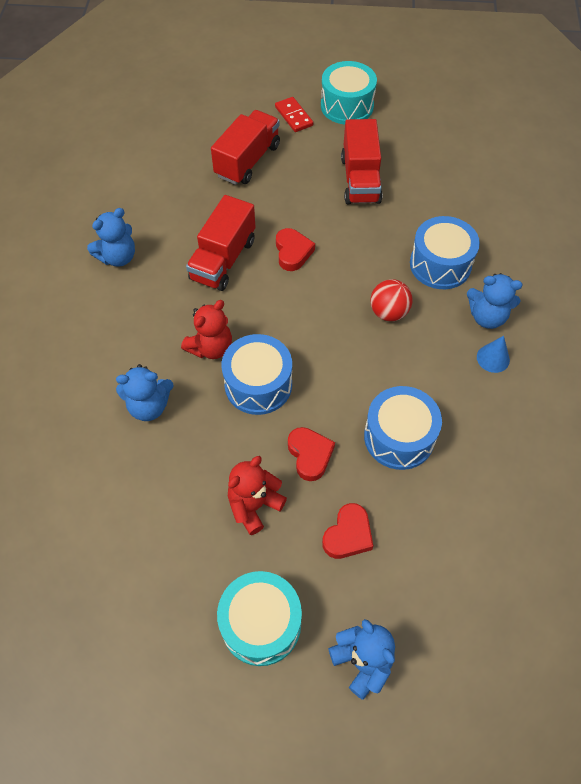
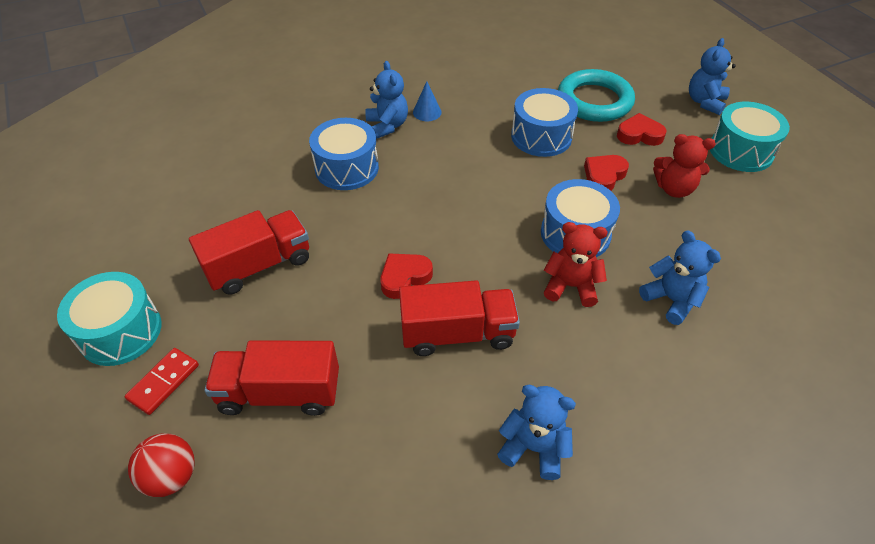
camera: 120 degrees left, 10 degrees down
(388, 312) = (427, 181): red ball -> red ball (171, 476)
(431, 530) = (594, 101): none -> turquoise ring

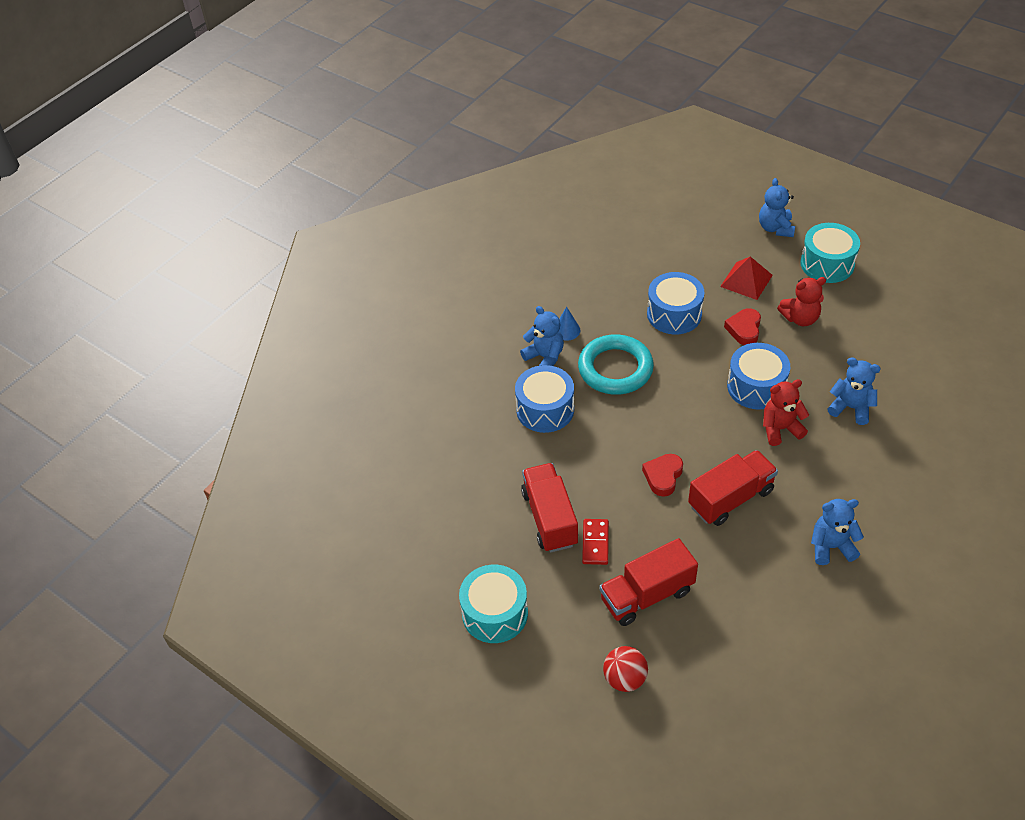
camera: 25 degrees left, 0 degrees up
(163, 382) = (561, 629): red domino -> red domino (595, 543)
(259, 265) = (550, 518): red truck -> red truck turned 45 degrees counterclockwise
(594, 101) = (691, 262): turquoise ring -> turquoise ring (615, 369)
(639, 135) = (746, 280): red heart -> red pyramid

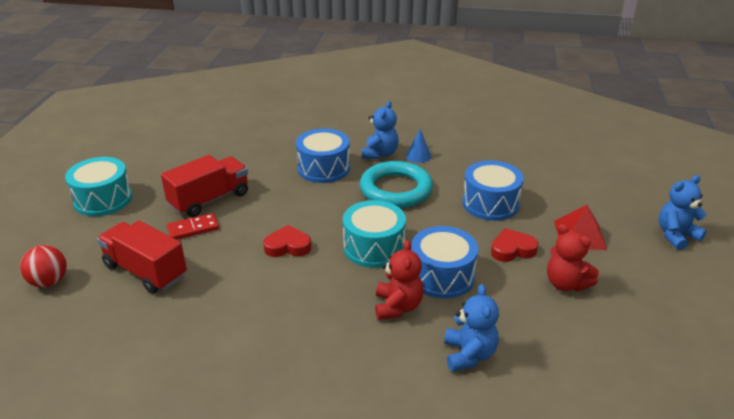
camera: 60 degrees right, 15 degrees down
(730, 498) = (284, 294): red truck -> none
(780, 429) = (397, 306): red teddy bear -> red teddy bear turned 45 degrees clockwise
(827, 264) = (668, 284): turquoise drum -> turquoise drum (374, 247)
(831, 547) = (255, 385): blue teddy bear -> none

